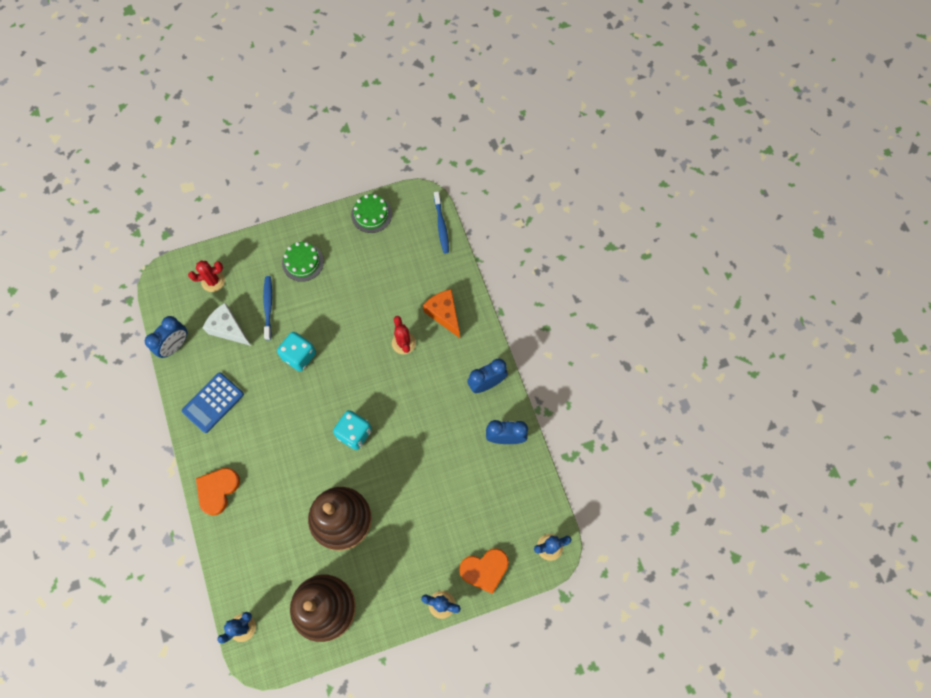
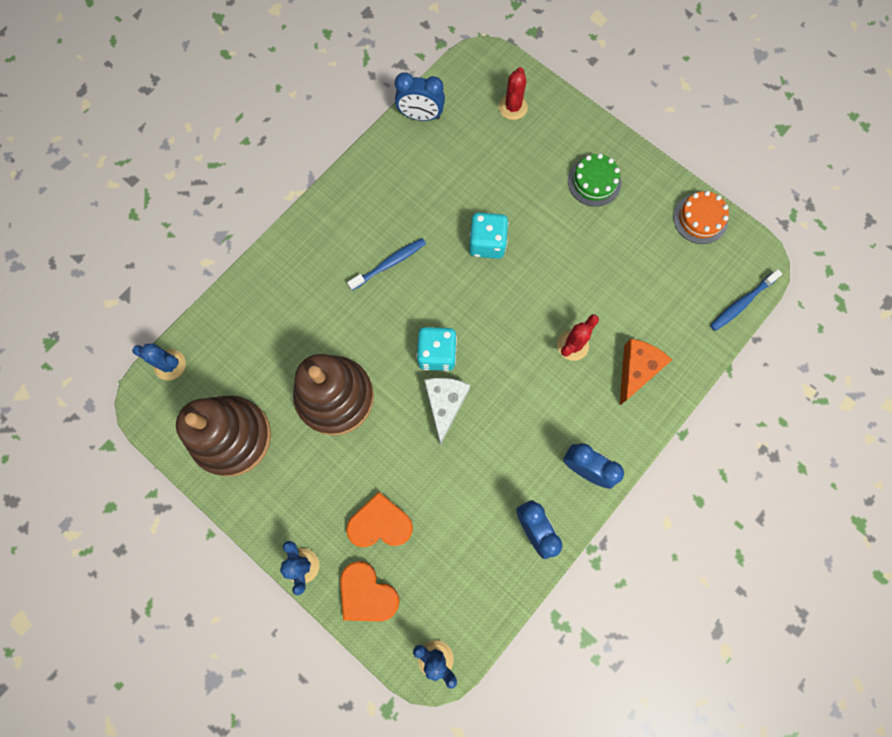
camera: 60 degrees right, 5 degrees up
(213, 281) = (513, 107): red cactus -> red cactus turned 60 degrees clockwise
(213, 402) = (383, 190): blue calculator -> none
(218, 490) = (295, 252): orange heart -> orange heart (380, 523)
(228, 329) = (471, 155): white cheese -> white cheese (445, 405)
(268, 306) = (521, 178): blue toothbrush -> blue toothbrush (389, 263)
(371, 214) = (700, 218): green cake -> orange cake

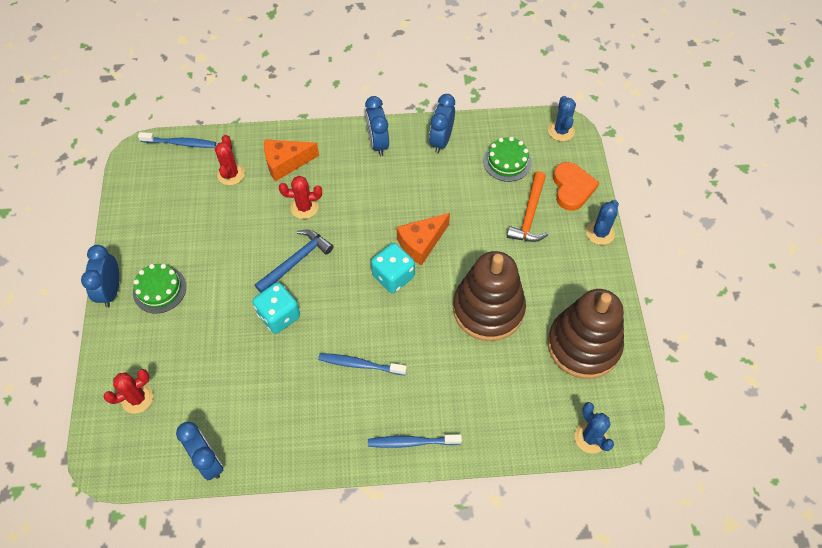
camera: 135 degrees left, 15 degrees down
(298, 245) = (411, 442): none -> blue toothbrush
(380, 523) = (529, 215): orange heart -> orange hammer
(445, 405) = (421, 243): white cheese -> orange cheese
(452, 565) = (507, 161): none -> green cake
(524, 295) = (296, 261): none -> blue hammer
(625, 150) = (111, 290): none -> blue clock
(665, 316) = (231, 174): none -> red cactus
(700, 218) = (132, 206): orange cake -> none

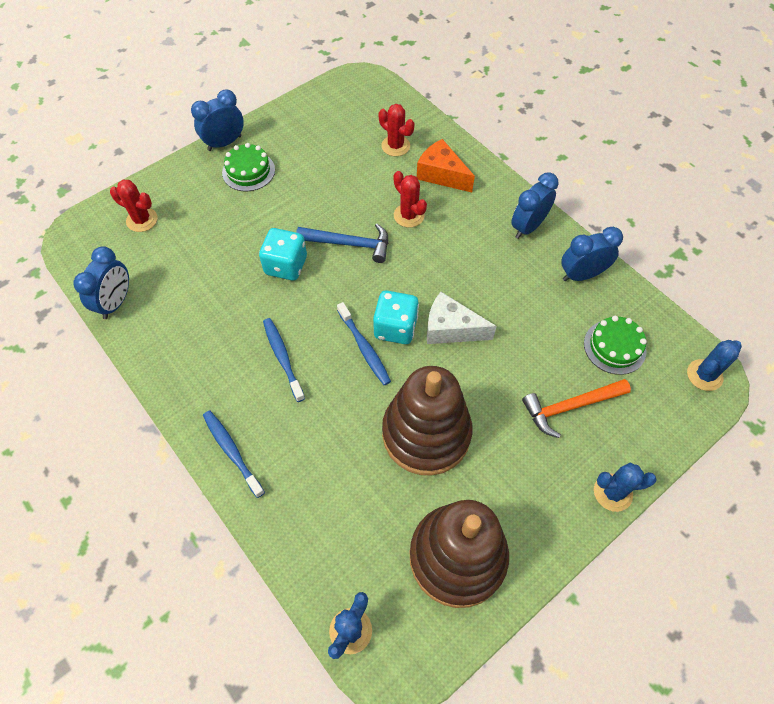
camera: 55 degrees right, 0 degrees up
(180, 143) = (395, 96): blue toothbrush -> blue toothbrush (364, 348)
(231, 174) = (395, 146): red cactus -> red cactus turned 75 degrees clockwise
(421, 243) = (451, 329): orange cheese -> white cheese
(572, 188) = (642, 429): orange heart -> none

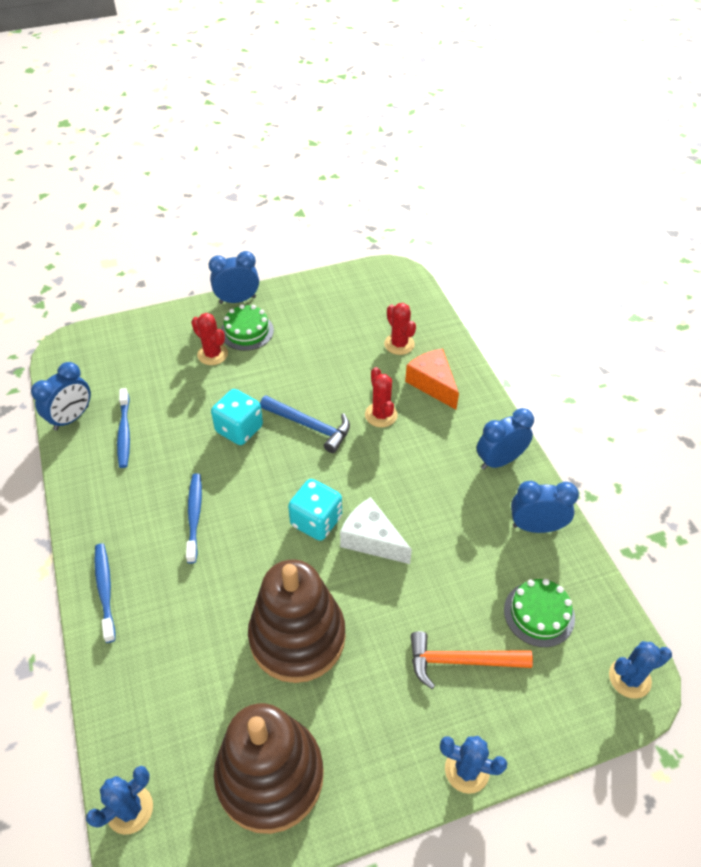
camera: 20 degrees right, 10 degrees down
(142, 220) = (130, 350): red cactus -> red cactus (212, 354)
(364, 348) = (276, 531): blue toothbrush -> blue toothbrush (124, 432)

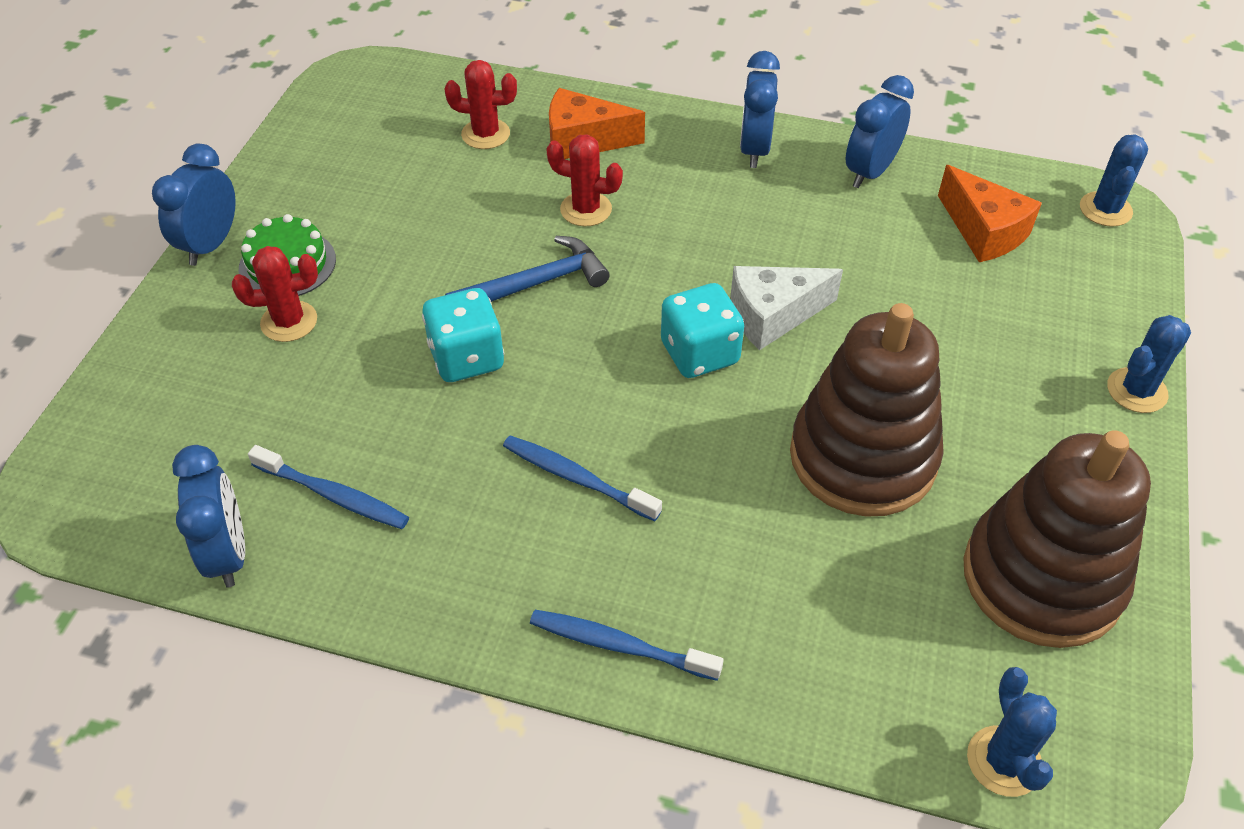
camera: 55 degrees left, 0 degrees up
(461, 661) = (1000, 325): orange hammer -> none
(539, 614) = (984, 231): green cake -> orange cheese

